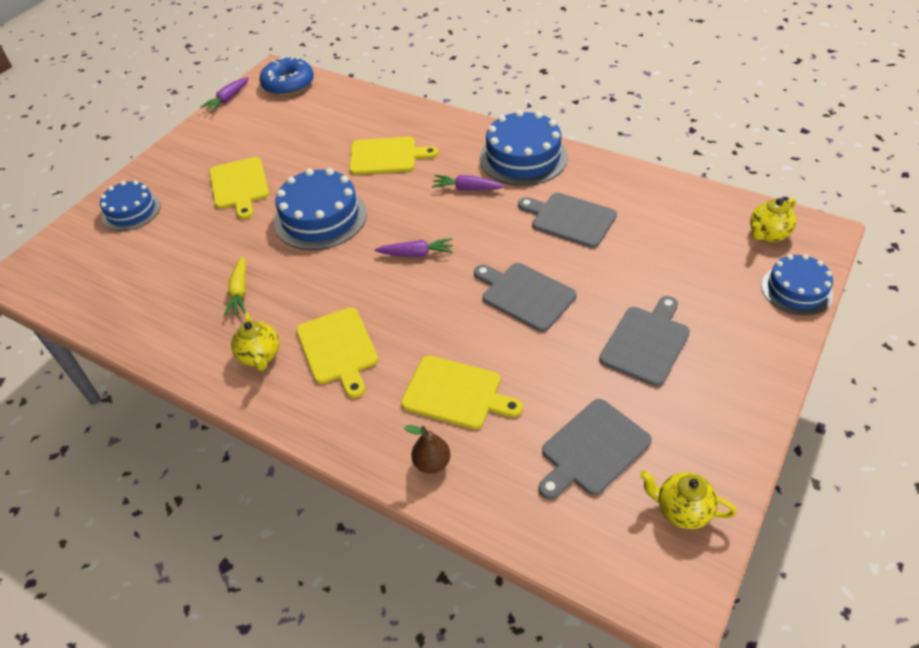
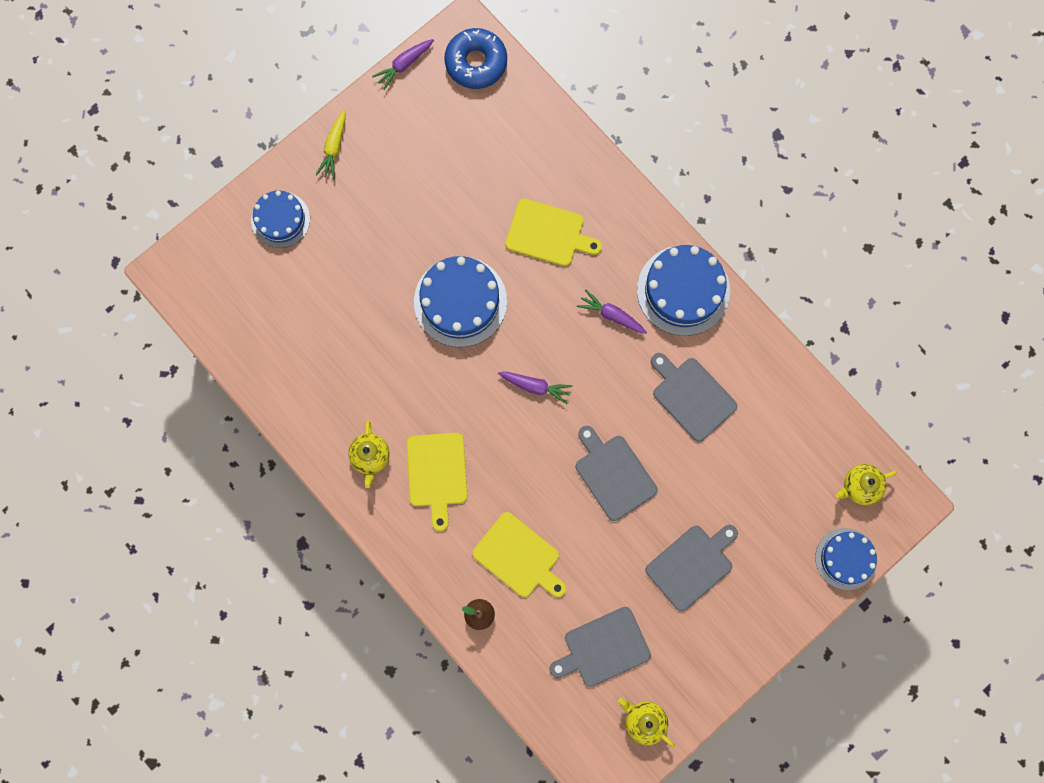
camera: 15 degrees right, 30 degrees up
(239, 185) = (391, 222): yellow cutting board -> none
(239, 292) = (366, 373): yellow carrot -> yellow carrot (334, 147)

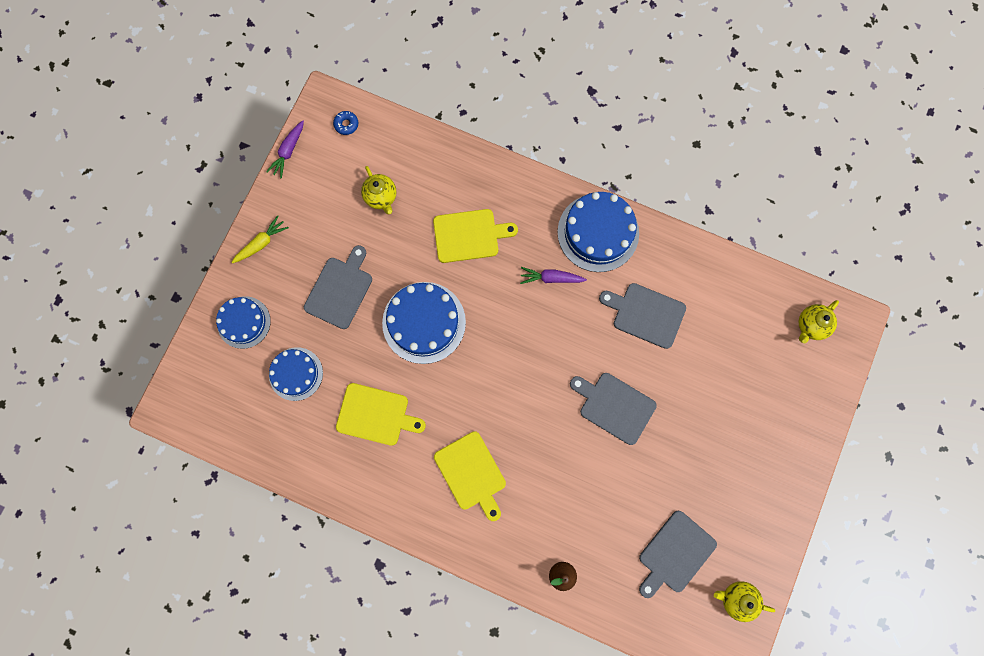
camera: 25 degrees left, 0 degrees up
(334, 147) = (261, 243): yellow carrot -> yellow carrot turned 120 degrees counterclockwise
(370, 457) = (410, 485): yellow teapot -> yellow teapot (381, 197)
(476, 62) = (346, 124): blue donut -> blue donut, size x0.45
(519, 557) = (571, 511): yellow cutting board -> yellow cutting board (376, 415)
(535, 386) = (517, 364): purple carrot -> none
(691, 565) = (712, 451): grey cutting board -> grey cutting board (340, 290)
(846, 559) = (829, 388): blue cake -> blue cake (296, 374)

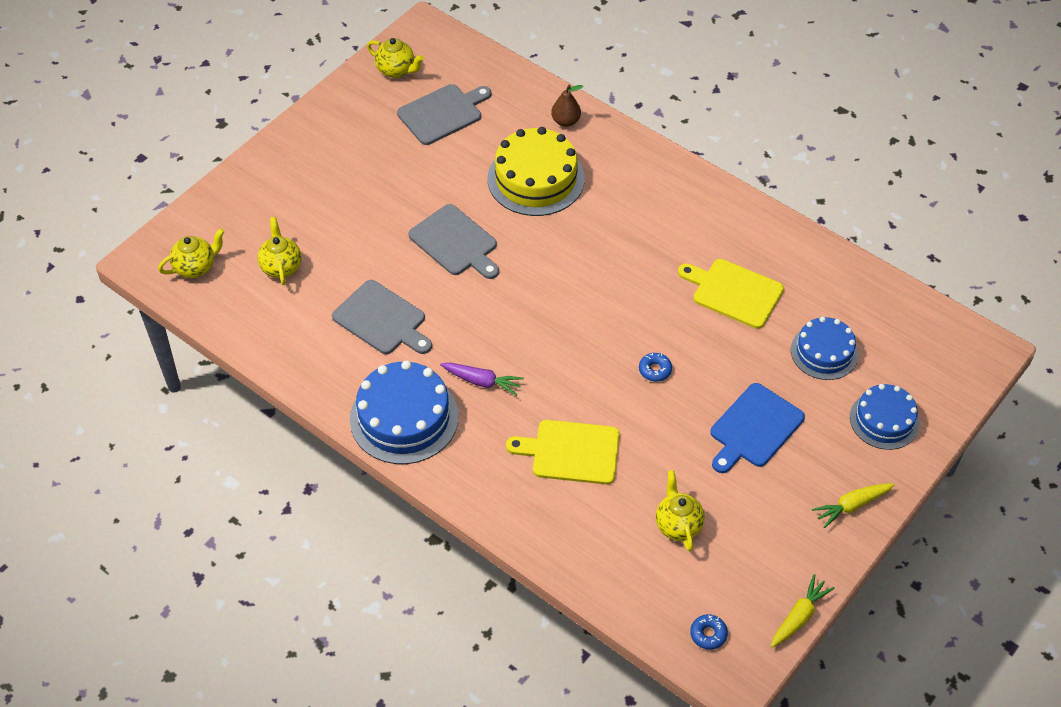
camera: 165 degrees left, 25 degrees down
(288, 151) = (799, 616): purple carrot -> yellow carrot
(340, 290) = (754, 428): grey cutting board -> blue cutting board
(424, 322) = (655, 370): blue cake -> blue donut
(471, 473) = (636, 218): yellow cutting board -> none
(569, 496) = (536, 179): none -> yellow cake
(744, 344) = (281, 267): none -> yellow teapot

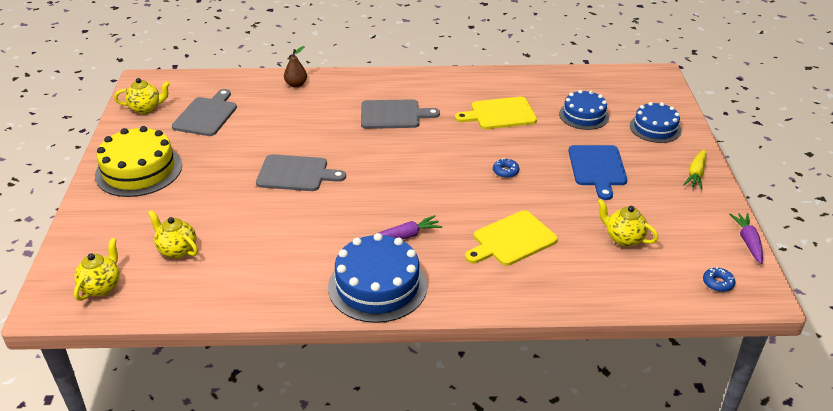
camera: 40 degrees left, 15 degrees down
(382, 319) = (293, 240): grey cutting board -> grey cutting board (393, 115)
(536, 179) = (311, 118): yellow cake -> yellow cake (139, 170)
(799, 616) = (748, 242): yellow carrot -> purple carrot

